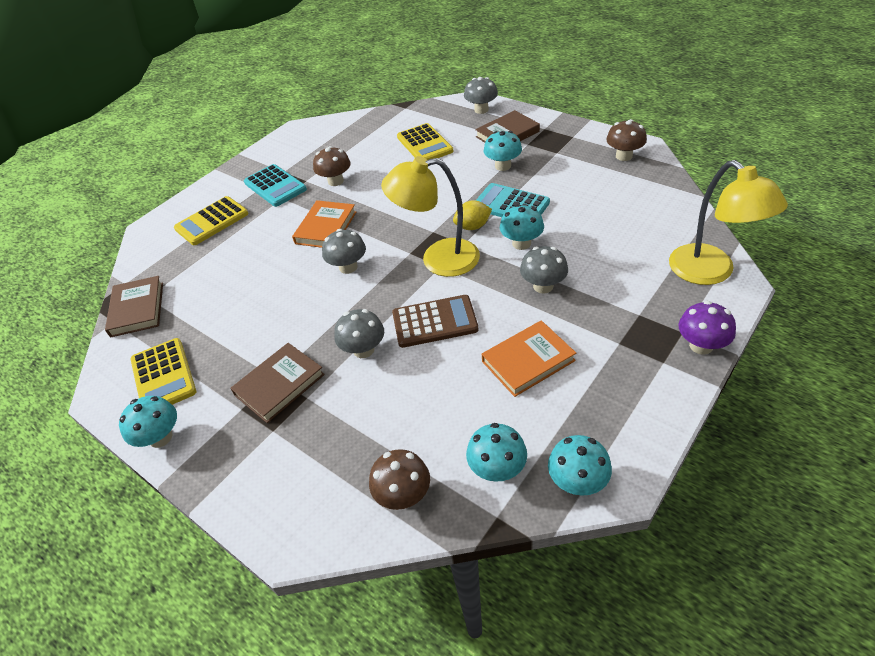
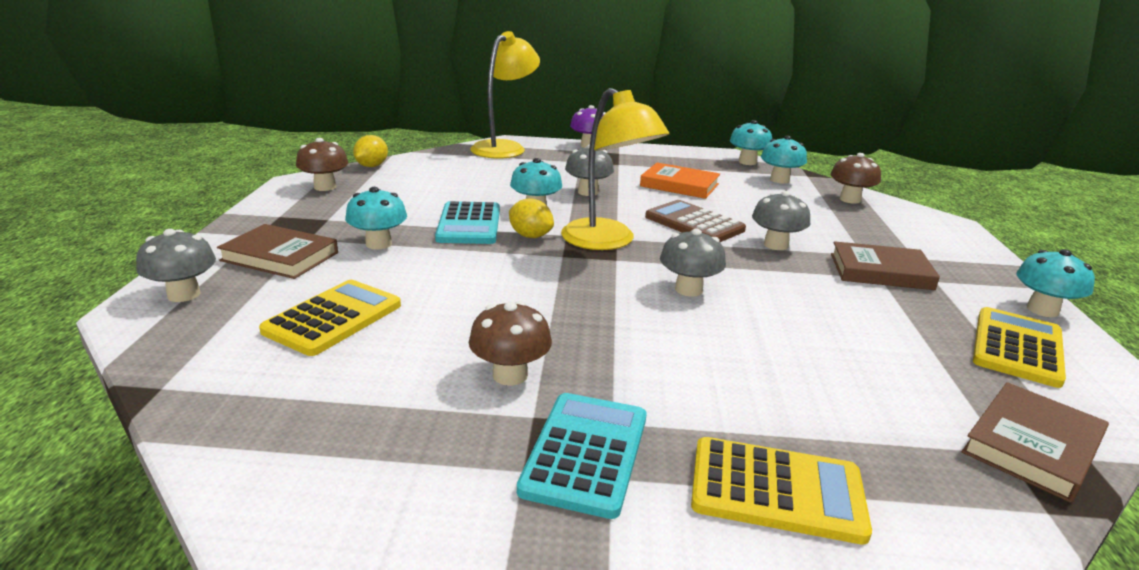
camera: 130 degrees left, 20 degrees down
(326, 228) = (638, 335): orange book -> none
(670, 181) = (371, 166): none -> yellow lemon

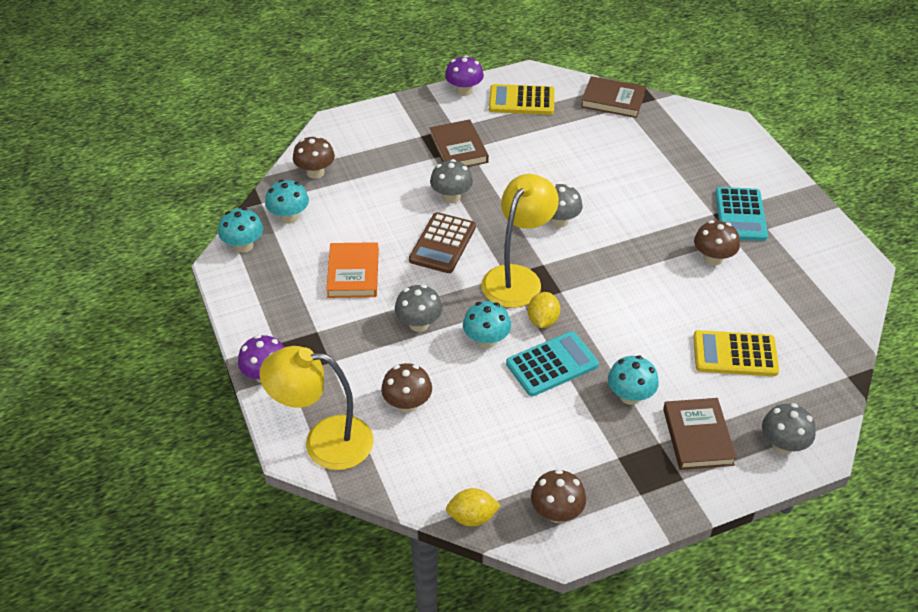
camera: 115 degrees left, 20 degrees up
(504, 172) = (407, 404): none -> brown mushroom
(585, 453) = (740, 215): turquoise calculator -> turquoise calculator turned 75 degrees counterclockwise
(776, 490) = (709, 161): yellow calculator -> none
(1042, 310) = (464, 91): turquoise mushroom -> purple mushroom

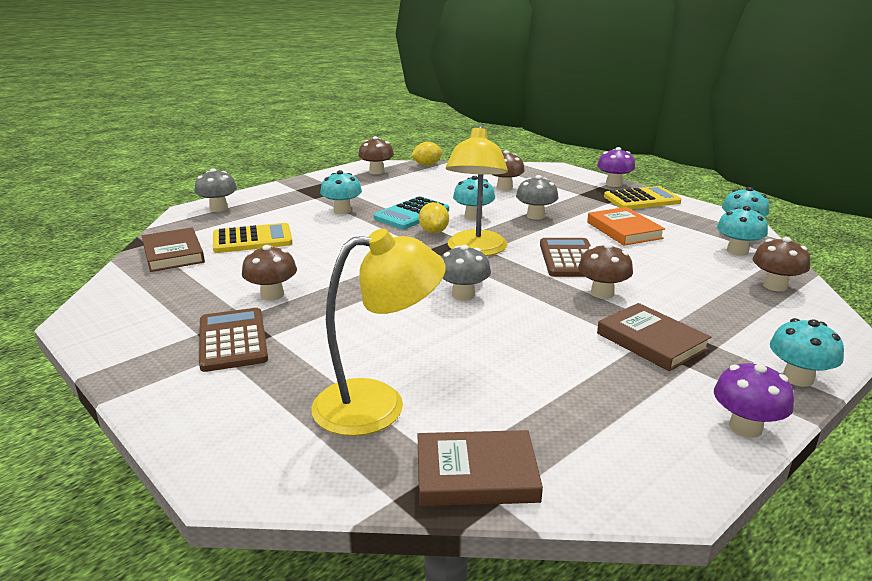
camera: 160 degrees right, 20 degrees down
(324, 442) = (541, 171): yellow lamp -> yellow lamp (378, 404)
(402, 107) = (798, 378): none -> turquoise mushroom
(451, 197) = (602, 293): grey mushroom -> brown mushroom
(521, 101) = (635, 432): yellow calculator -> yellow calculator (641, 199)
(698, 437) = (285, 203): brown book -> brown book (173, 254)
(740, 215) = (232, 340): turquoise calculator -> brown calculator

